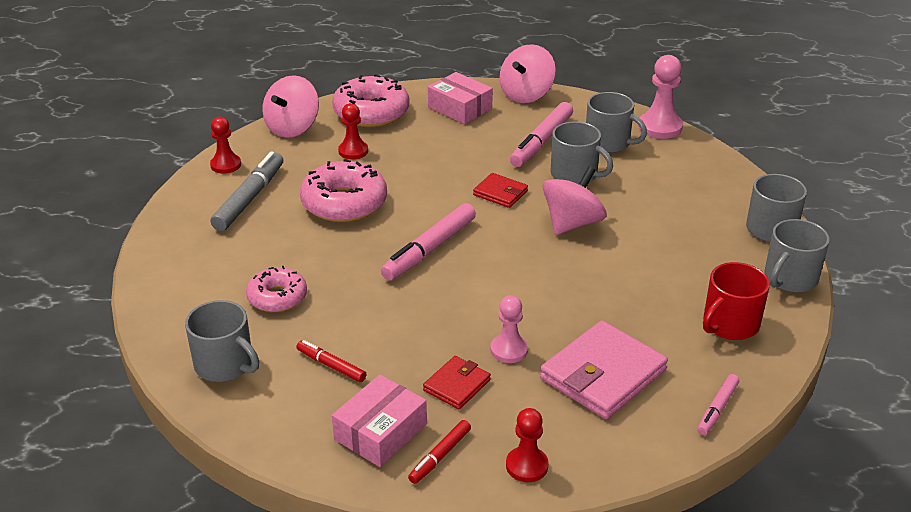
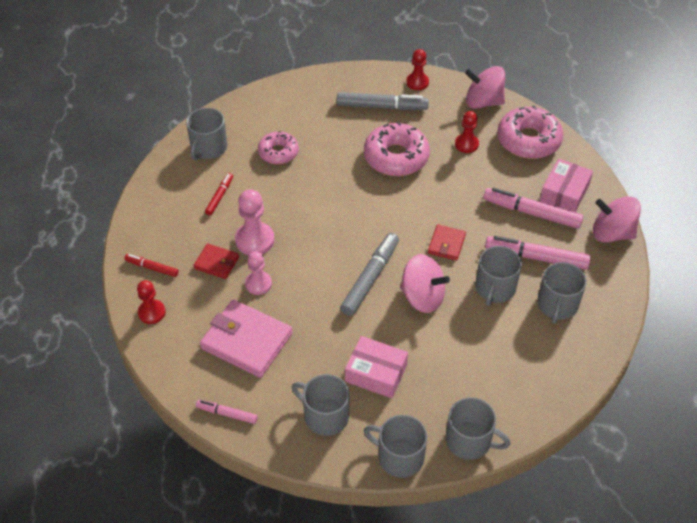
camera: 75 degrees right, 15 degrees up
(380, 432) = (167, 235): pink box -> pink box (376, 373)
(429, 249) = (357, 217): pink marker -> pink marker (532, 213)
(532, 256) = (370, 278): none -> grey marker
(660, 127) = (604, 340): pink pawn -> pink pawn (254, 240)
(729, 324) = (325, 416): red mug -> grey mug

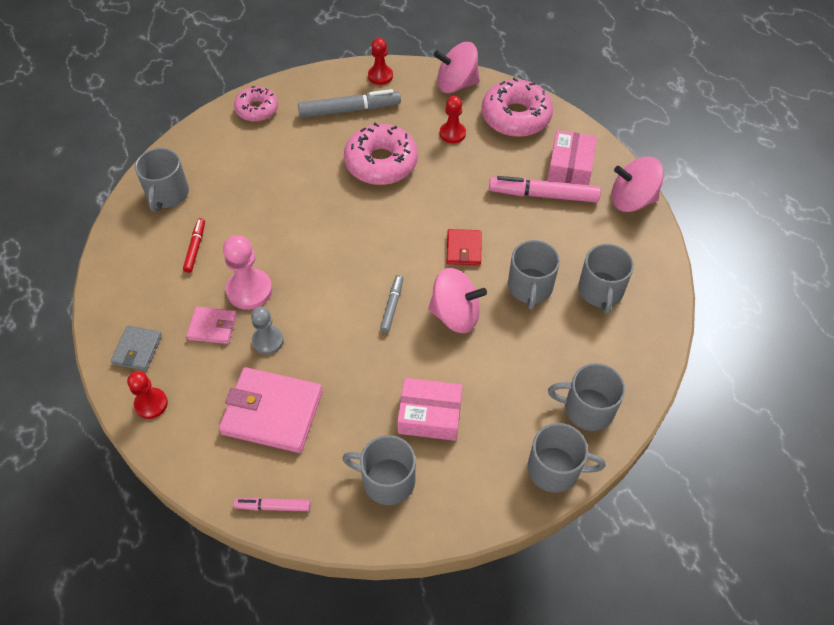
camera: 15 degrees left, 5 degrees up
(152, 268) = (137, 350): red marker -> grey wallet
(216, 263) = (212, 327): red wallet -> pink wallet
(258, 284) = (268, 341): pink pawn -> grey pawn
(278, 152) = (249, 183): pink donut -> pink donut (257, 109)
(370, 278) = (392, 306): grey marker -> grey marker, size x0.55
(399, 456) = (484, 508): grey mug -> grey mug (587, 409)
(536, 257) = (563, 243): pink marker -> none

